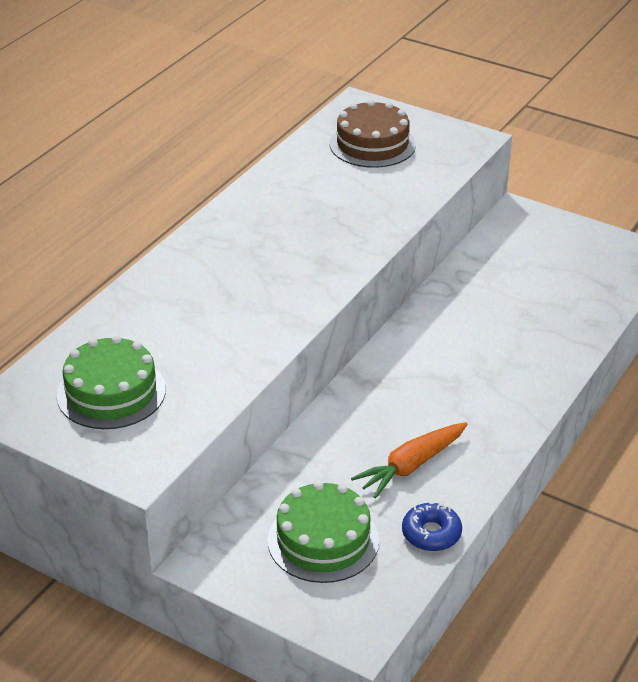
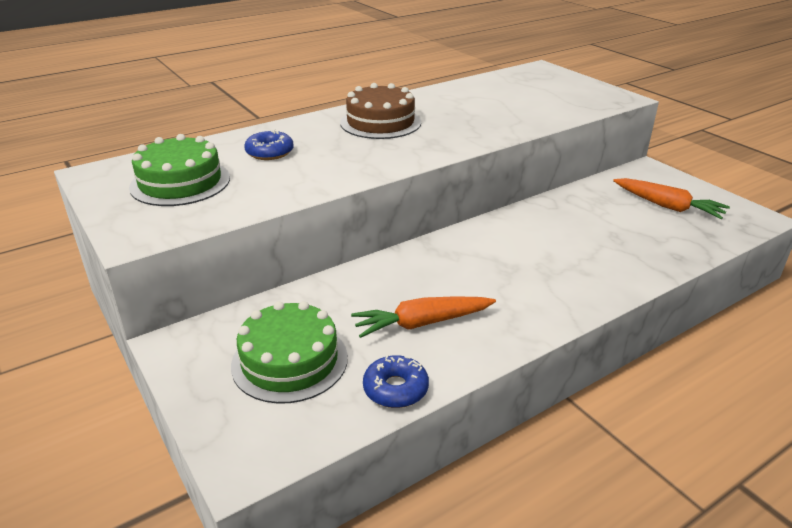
camera: 25 degrees right, 5 degrees down
(165, 324) = (270, 152): none -> blue donut
(372, 144) = (534, 88): brown cake -> brown cake (380, 122)
(558, 261) = (667, 206): none -> orange carrot

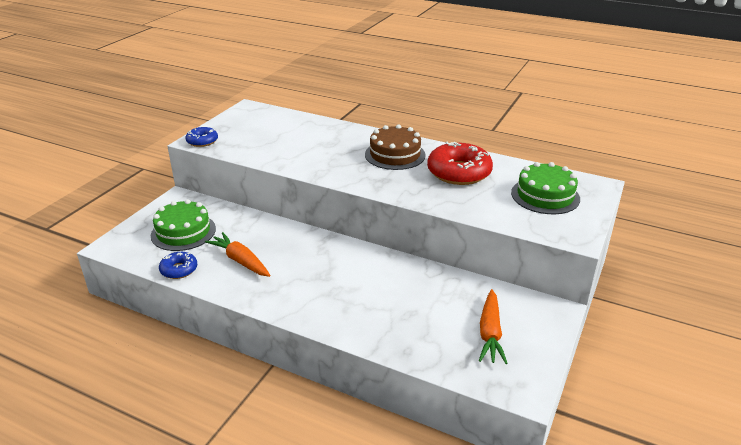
camera: 60 degrees right, 0 degrees up
(180, 182) = (256, 129): green cake -> green cake (545, 196)
(270, 152) = (314, 138): blue donut -> blue donut (202, 141)
(458, 106) = (459, 172): none -> red donut

